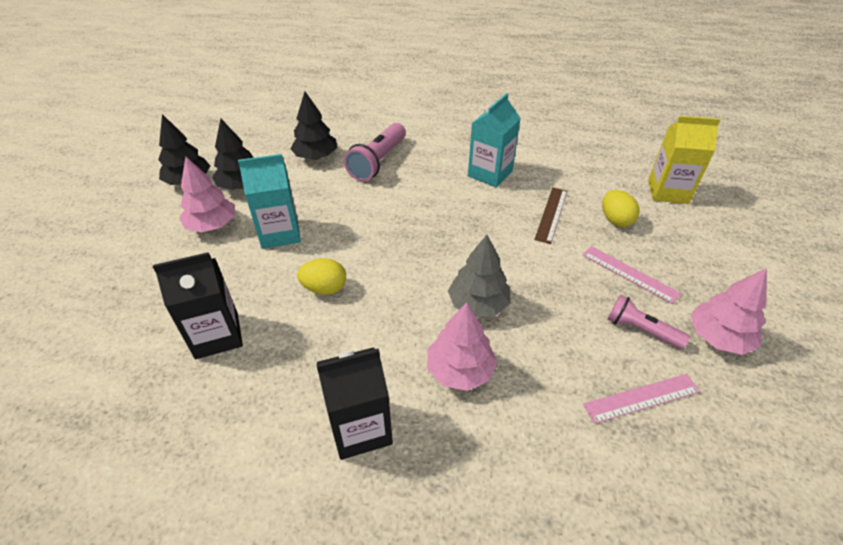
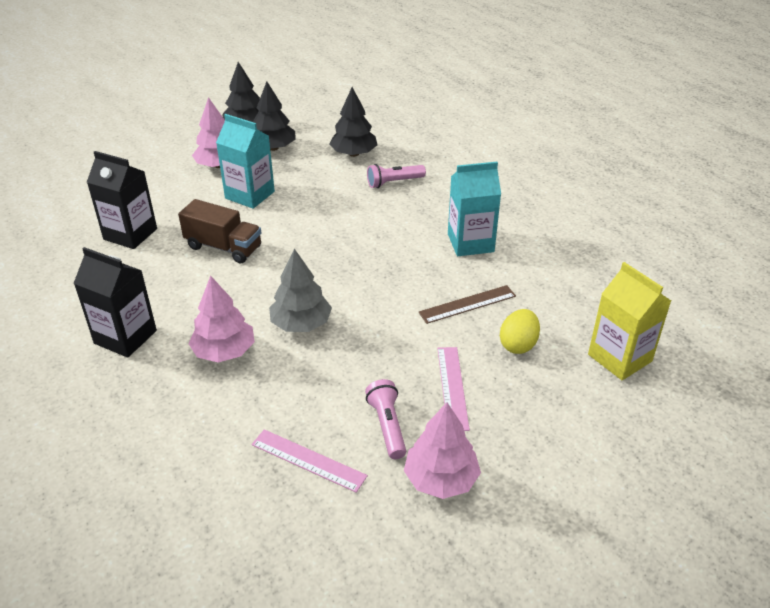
camera: 45 degrees right, 5 degrees down
(325, 288) = (223, 247): yellow egg -> brown truck
(378, 161) = (394, 182): pink flashlight -> pink flashlight, size x0.63

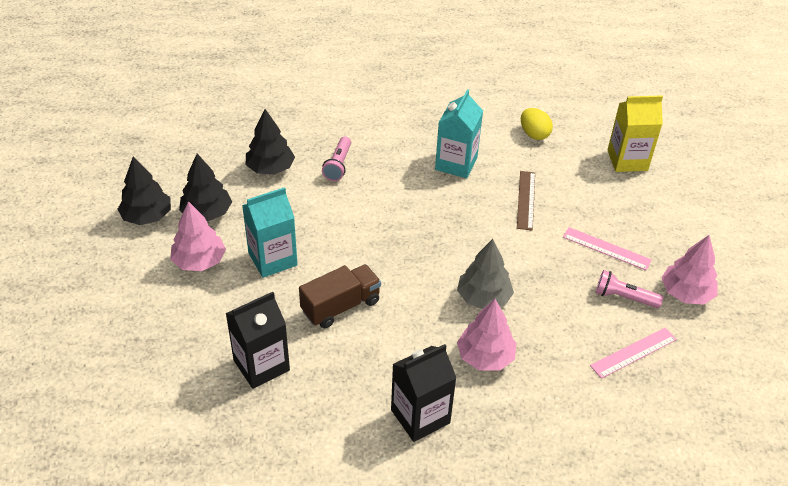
camera: 60 degrees left, 5 degrees up
(518, 345) = (585, 197): yellow egg -> yellow egg (534, 134)

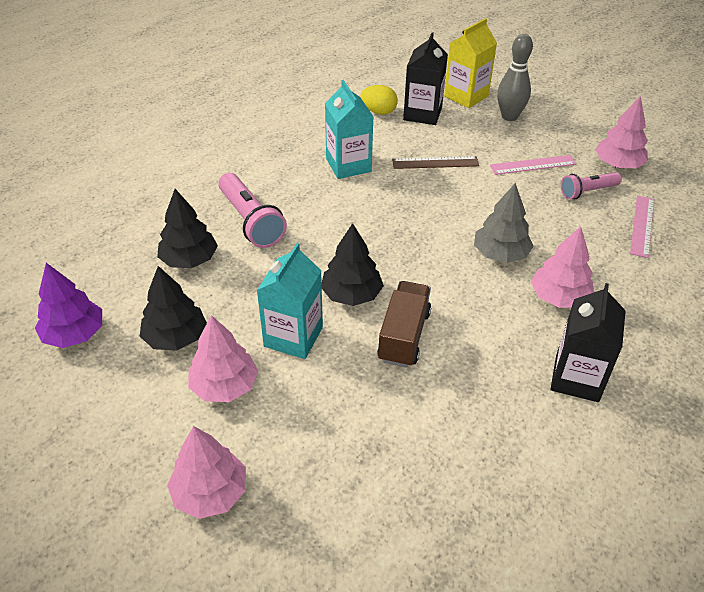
camera: 40 degrees left, 0 degrees up
(124, 315) = (210, 492): none -> pink tree
(147, 216) = (114, 380): black tree -> black tree (351, 294)
(157, 174) = (74, 334): none -> purple tree
(261, 365) = (403, 436): black carton -> black carton (422, 114)
(338, 165) = (250, 221): pink flashlight -> pink flashlight, size x1.59
(526, 200) = (435, 162): brown ruler -> brown ruler turned 60 degrees counterclockwise
(642, 198) = (509, 116): none -> grey bowling pin

